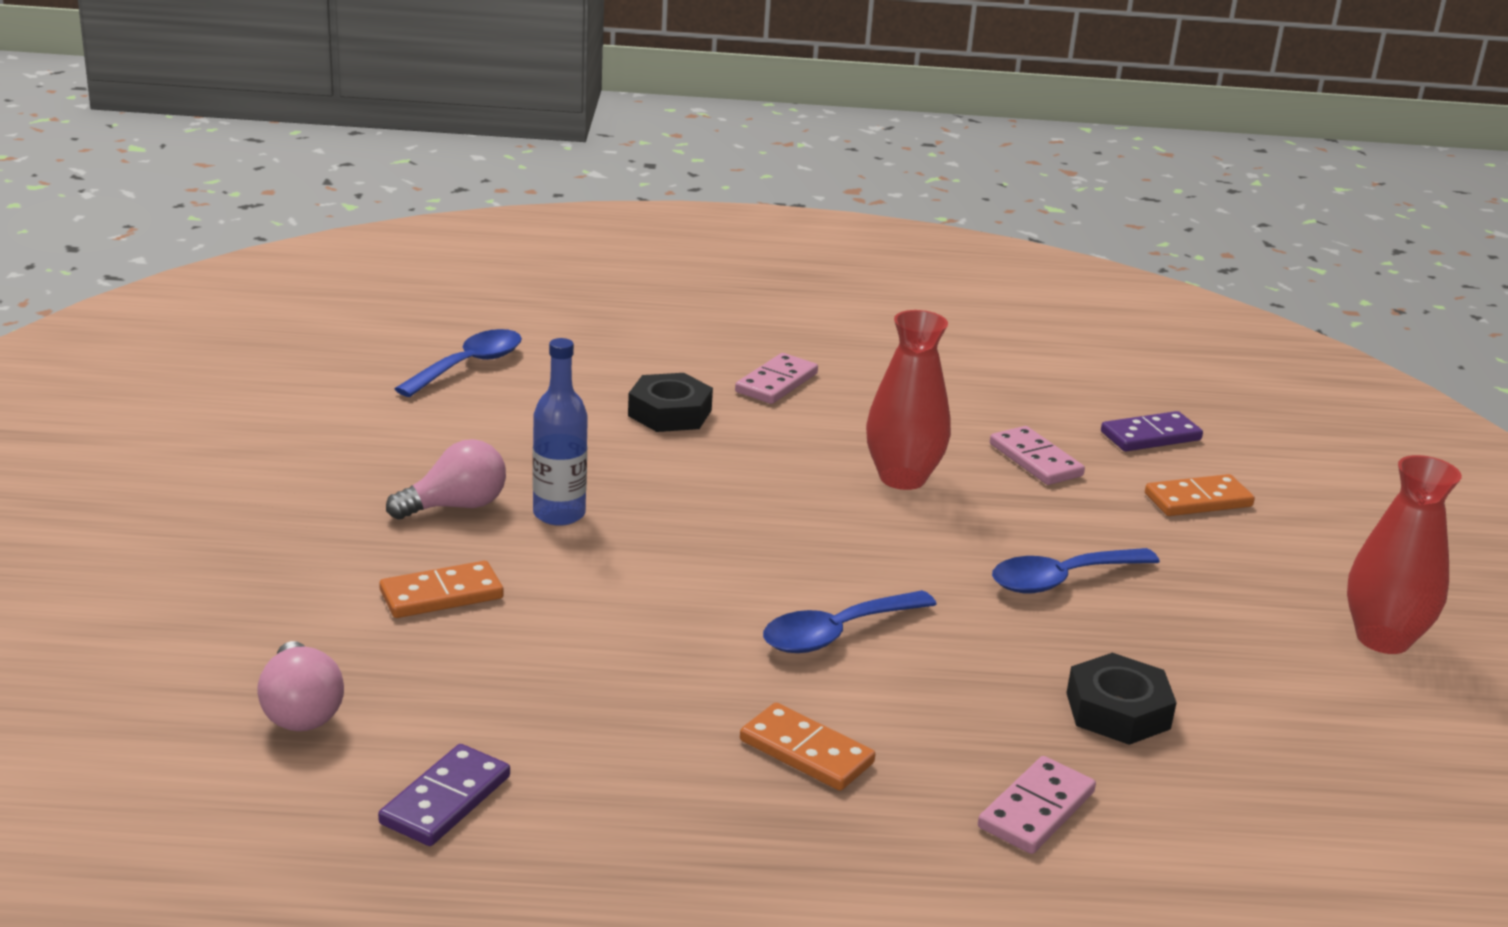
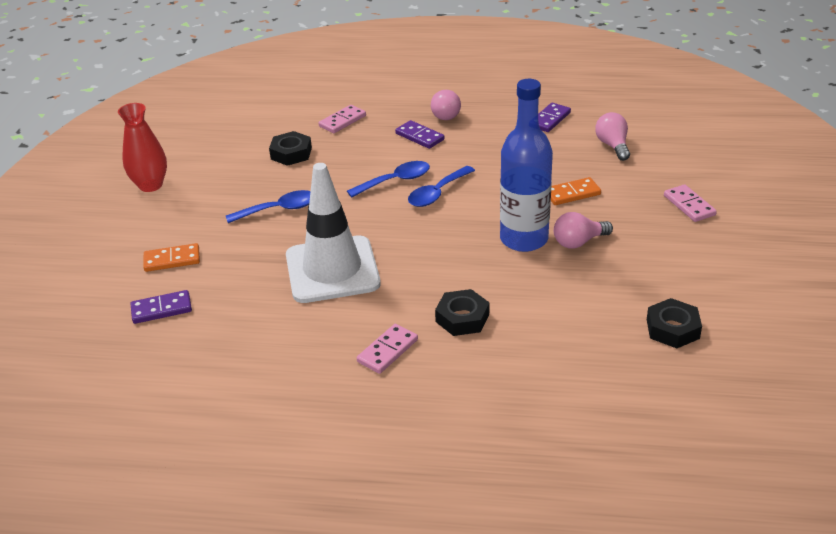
camera: 170 degrees left, 10 degrees up
(346, 392) = (672, 329): none -> black nut
(469, 365) = (600, 360): blue spoon -> blue spoon (437, 193)
(559, 514) = (524, 239): blue bottle -> blue bottle, size x1.76
(744, 828) = (446, 114): none -> pink light bulb
(806, 752) = (420, 136): orange domino -> purple domino
(902, 478) = (332, 270): red vase -> white traffic cone
(1035, 460) = (247, 286): pink domino -> pink domino (689, 205)

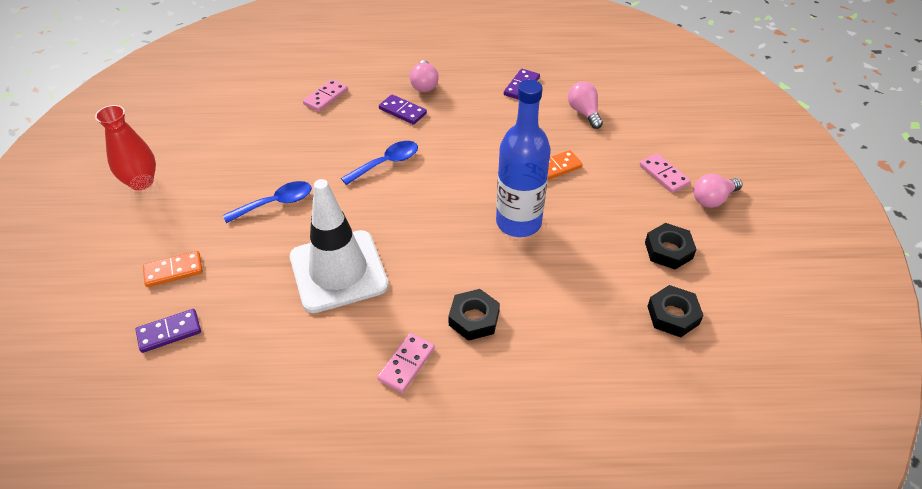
camera: 10 degrees left, 10 degrees up
(291, 153) = (280, 137): black nut -> black nut (668, 250)
(437, 193) = (428, 175): blue spoon -> none
(578, 242) = (570, 222): pink light bulb -> pink light bulb (712, 199)

